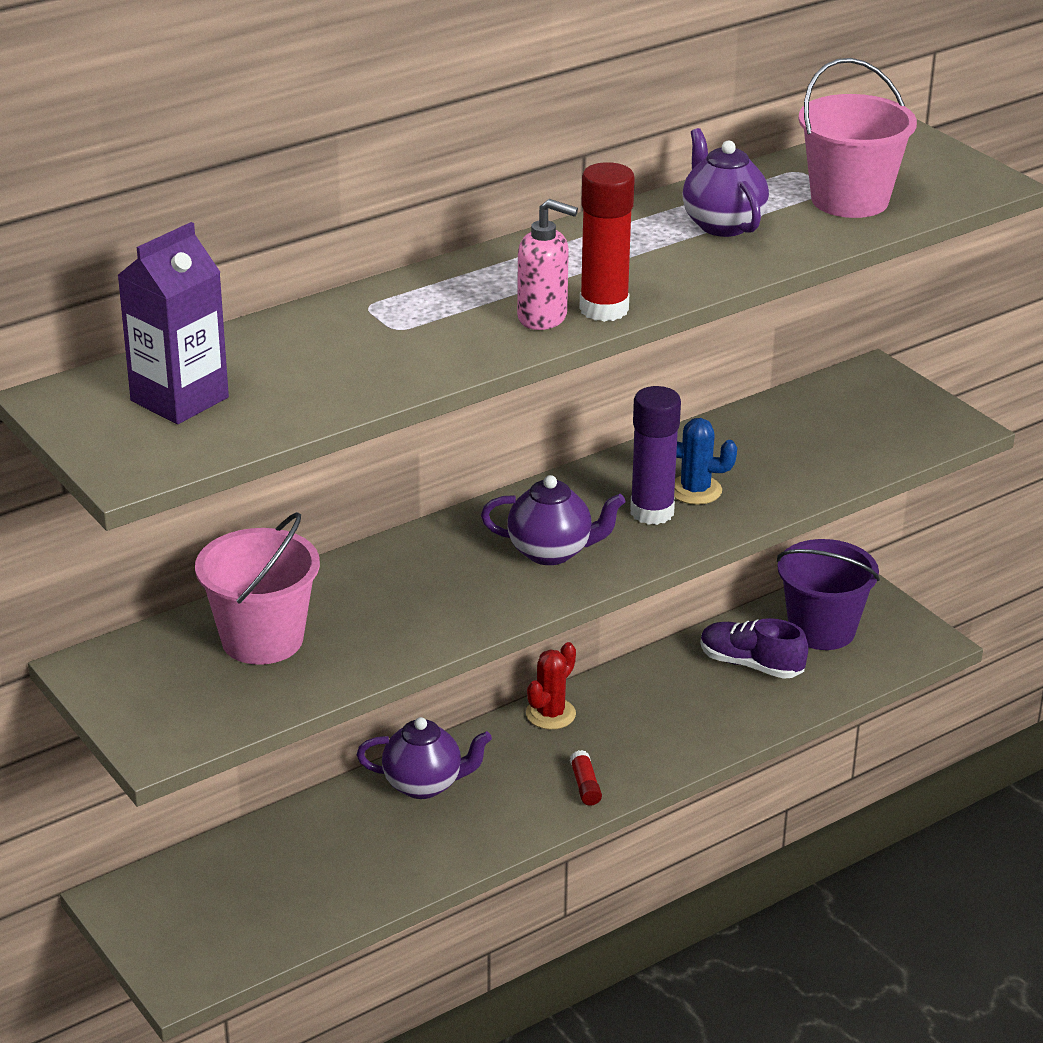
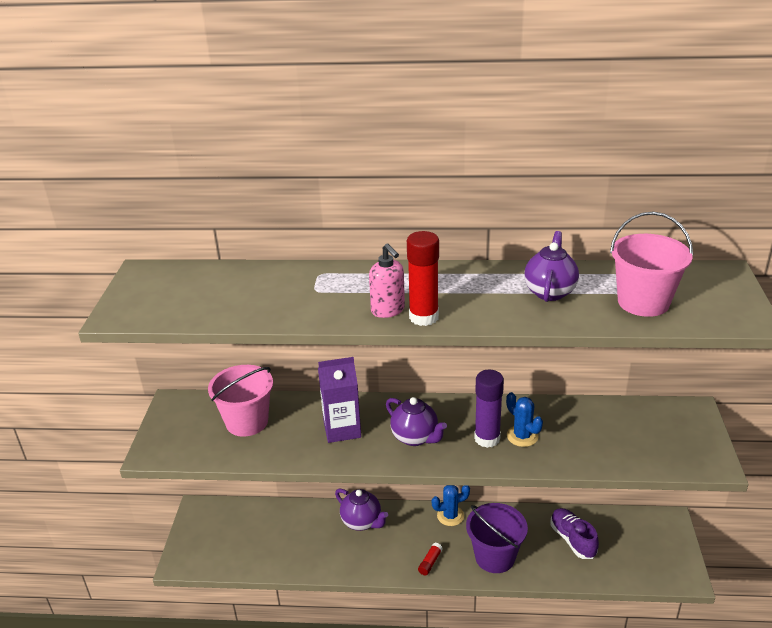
camera: 40 degrees right, 0 degrees up
(179, 399) = (181, 290): purple carton -> purple carton (342, 429)
(550, 714) = (450, 516): red cactus -> blue cactus
(822, 630) = (629, 539): purple bucket -> purple bucket (495, 557)

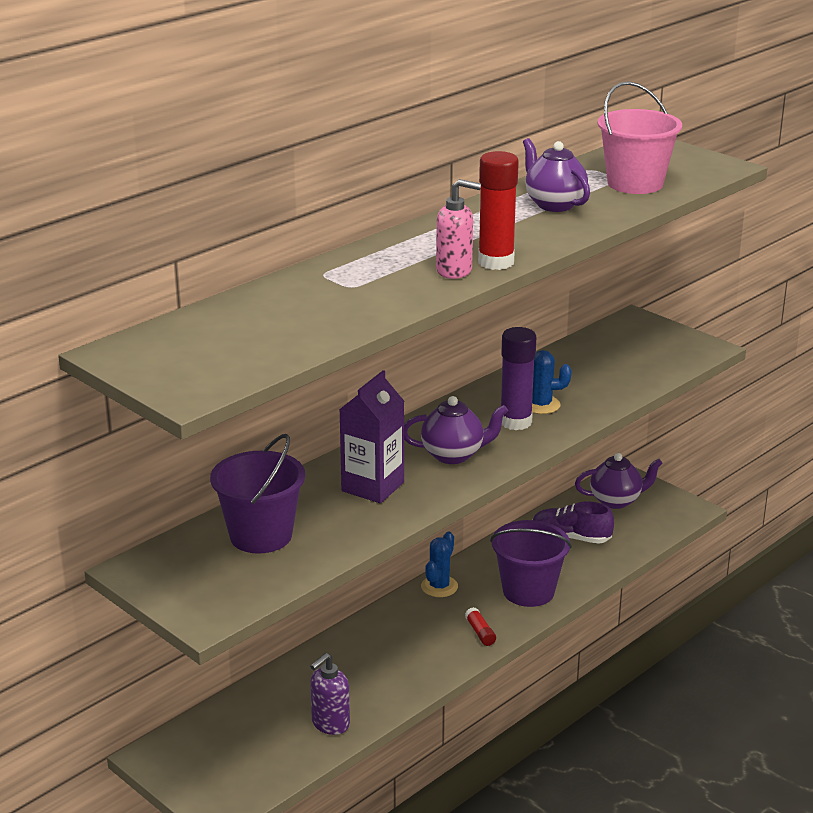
camera: 50 degrees left, 5 degrees down
(247, 422) = (261, 535): pink bucket -> purple bucket
(284, 556) = (330, 724): none -> purple soap dispenser
(362, 522) = (362, 646): purple teapot -> purple teapot (616, 501)

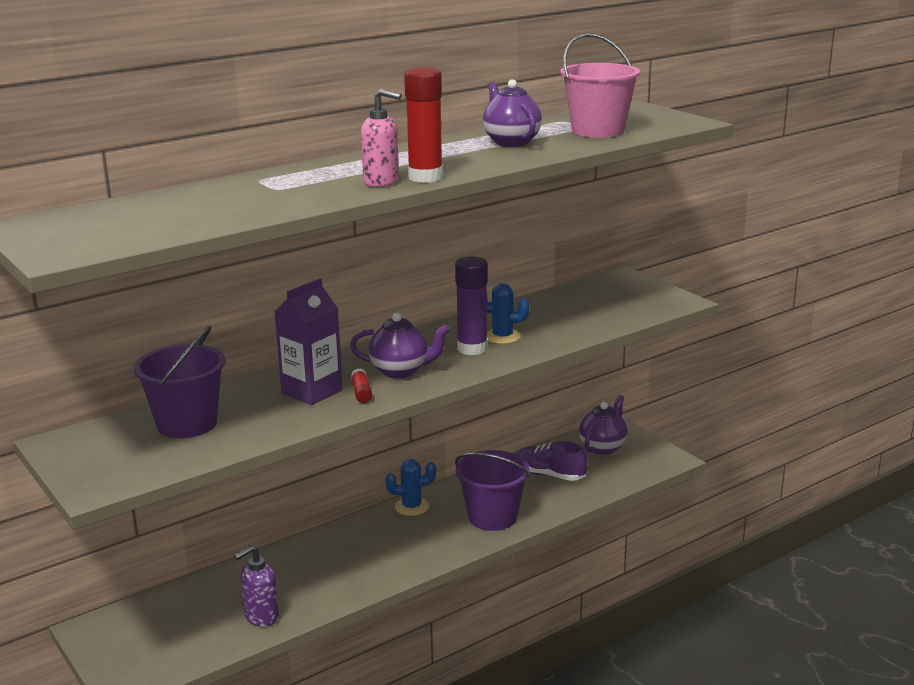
camera: 10 degrees right, 5 degrees down
(439, 586) = (412, 507): blue cactus -> blue cactus turned 45 degrees clockwise
(480, 633) = (433, 549): red glue stick -> red glue stick (361, 393)
(616, 501) = (603, 447): purple teapot -> purple teapot turned 60 degrees counterclockwise

